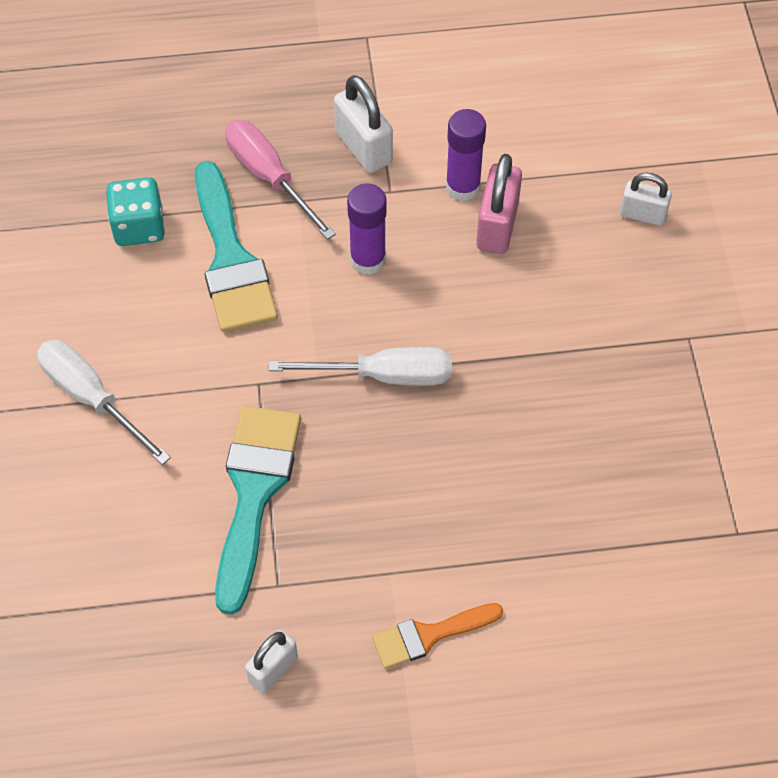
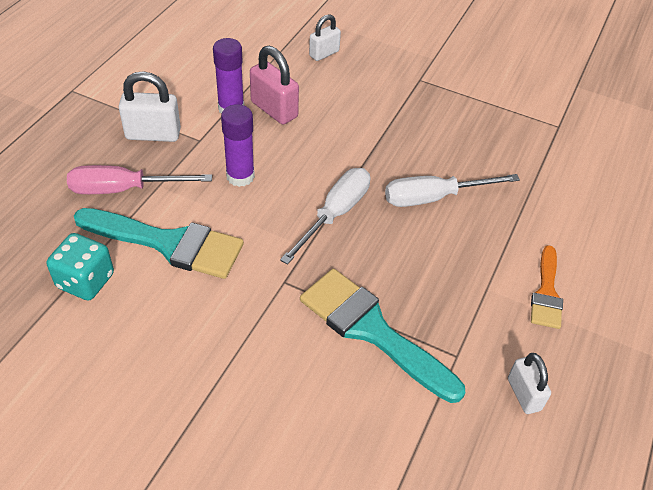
camera: 60 degrees left, 10 degrees down
(91, 398) = (207, 390): white screwdriver -> white screwdriver (434, 198)

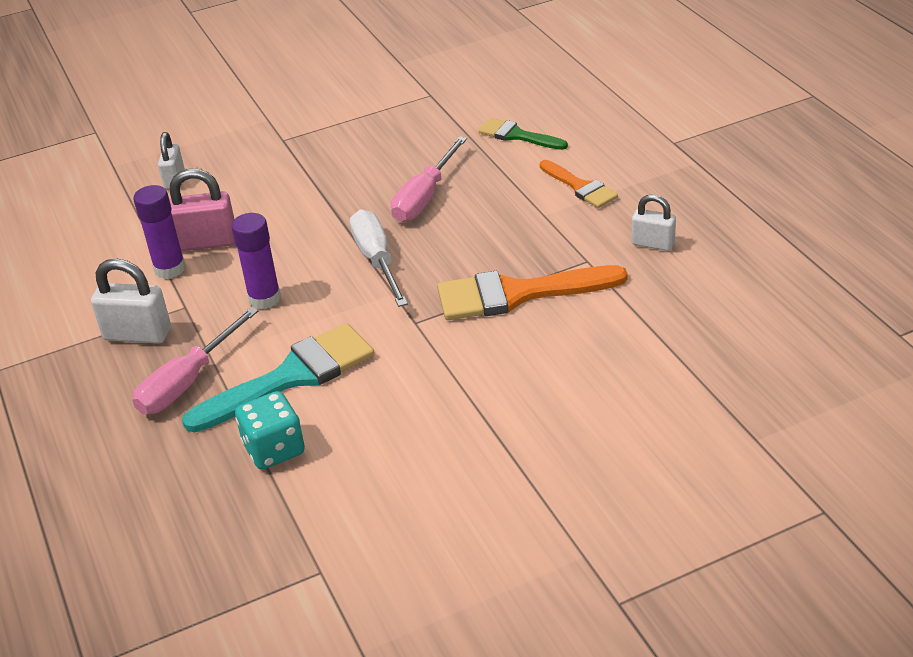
camera: 45 degrees left, 10 degrees down
(153, 134) = (137, 334): white padlock -> white padlock turned 60 degrees clockwise
(372, 330) = (517, 294): turquoise brush -> orange brush
(434, 198) = (425, 197): white screwdriver -> pink screwdriver
(567, 210) = (517, 135): none -> green brush

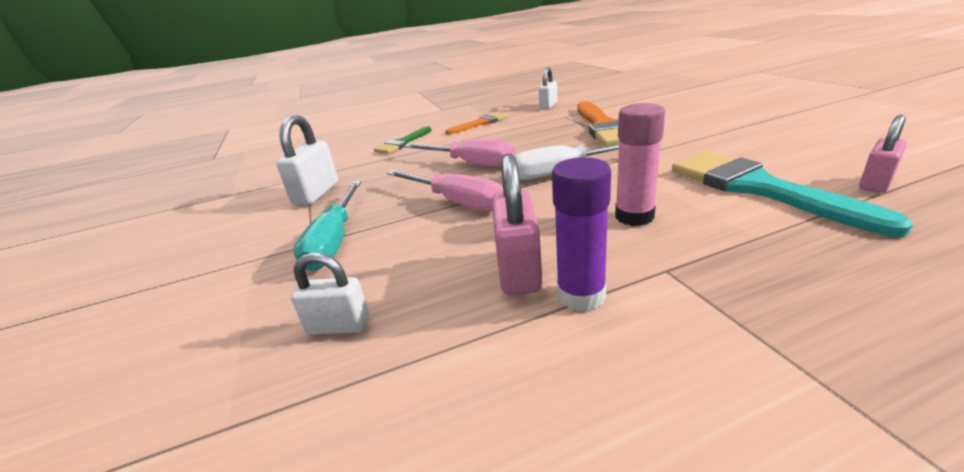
camera: 85 degrees left, 10 degrees down
(137, 334) = (750, 303): white padlock -> white padlock (316, 194)
(188, 382) = (819, 245): pink screwdriver -> pink screwdriver (456, 202)
(264, 298) = (634, 216): purple glue stick -> pink glue stick
(274, 449) = (875, 183): turquoise dice -> pink padlock
(281, 150) = (335, 241): none -> turquoise screwdriver

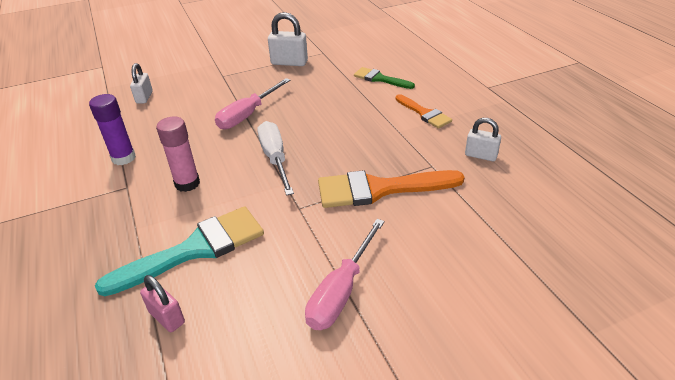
camera: 85 degrees right, 10 degrees up
(335, 241) = (220, 82): turquoise screwdriver -> none
(471, 163) = (314, 116): pink screwdriver -> pink screwdriver (341, 291)
(518, 270) = (155, 140): pink padlock -> none

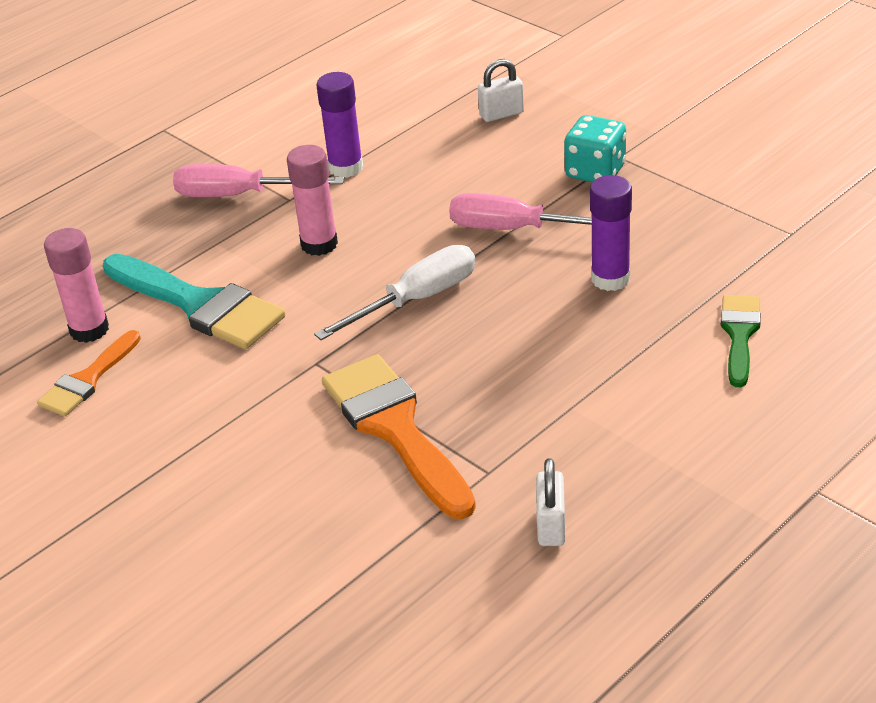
camera: 70 degrees right, 0 degrees up
(167, 317) = (89, 330): pink padlock -> pink glue stick
(227, 84) = (595, 171): none -> turquoise dice
(289, 62) = (718, 208): white padlock -> none
(313, 99) = (610, 279): none -> purple glue stick
(341, 291) = (173, 452): pink screwdriver -> pink screwdriver (239, 195)
(424, 113) = (649, 424): orange brush -> orange brush (88, 379)

